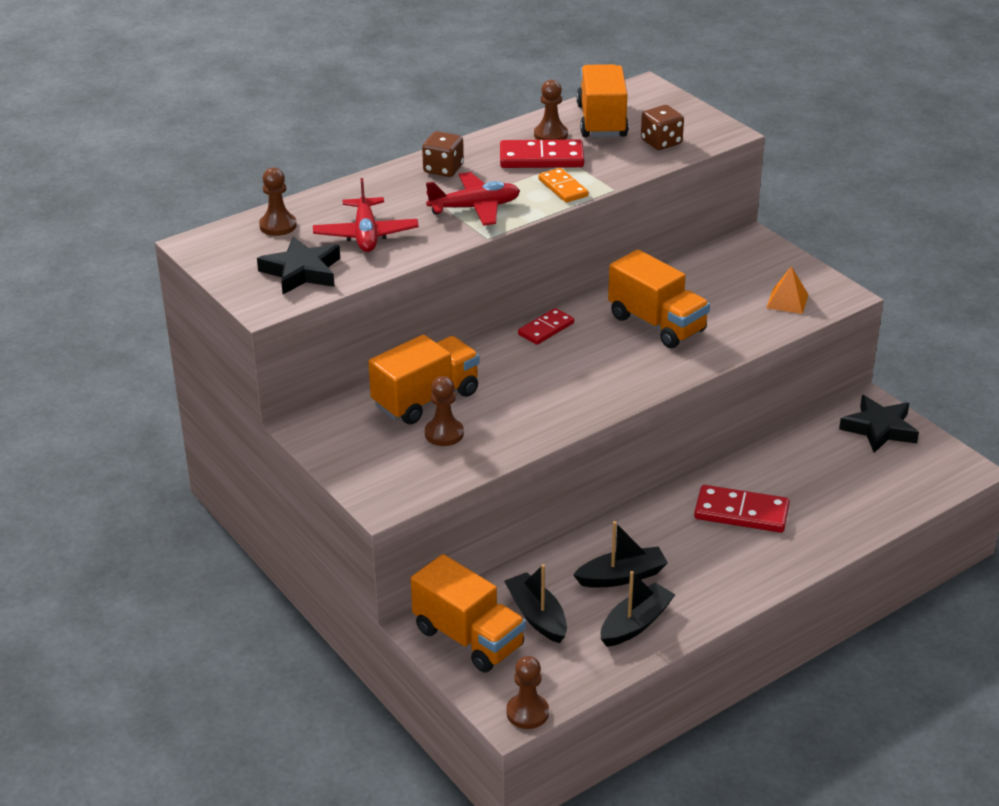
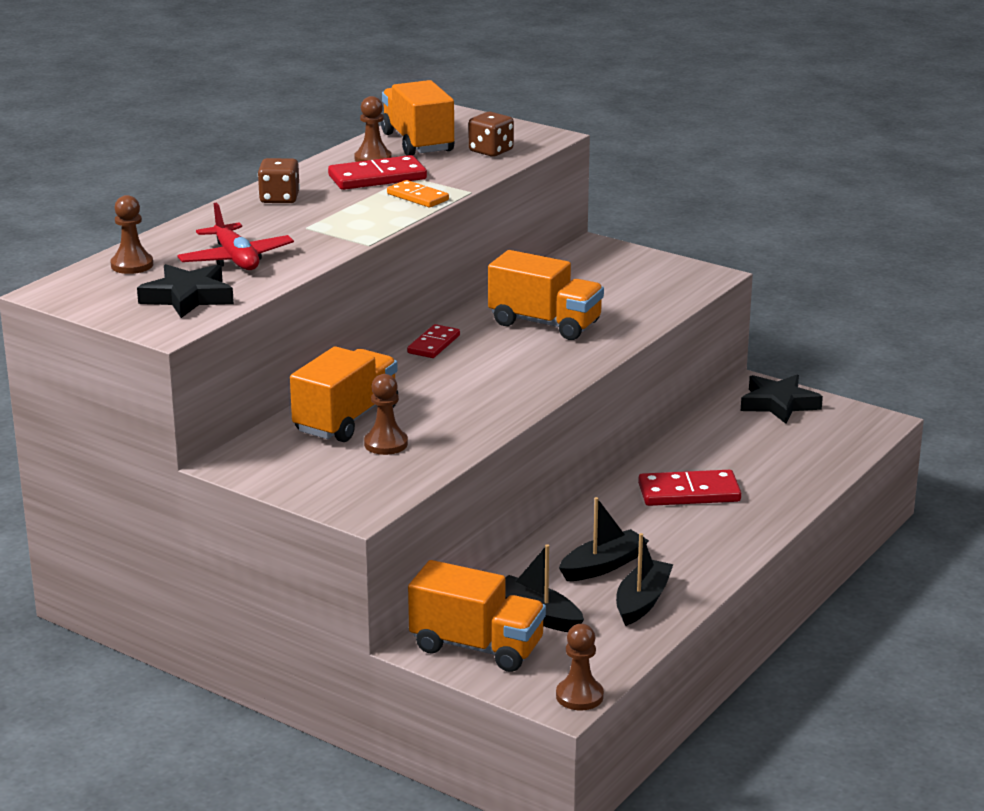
camera: 20 degrees left, 10 degrees down
(475, 208) = (337, 223): red plane -> none
(787, 301) = (661, 287): orange pyramid -> none

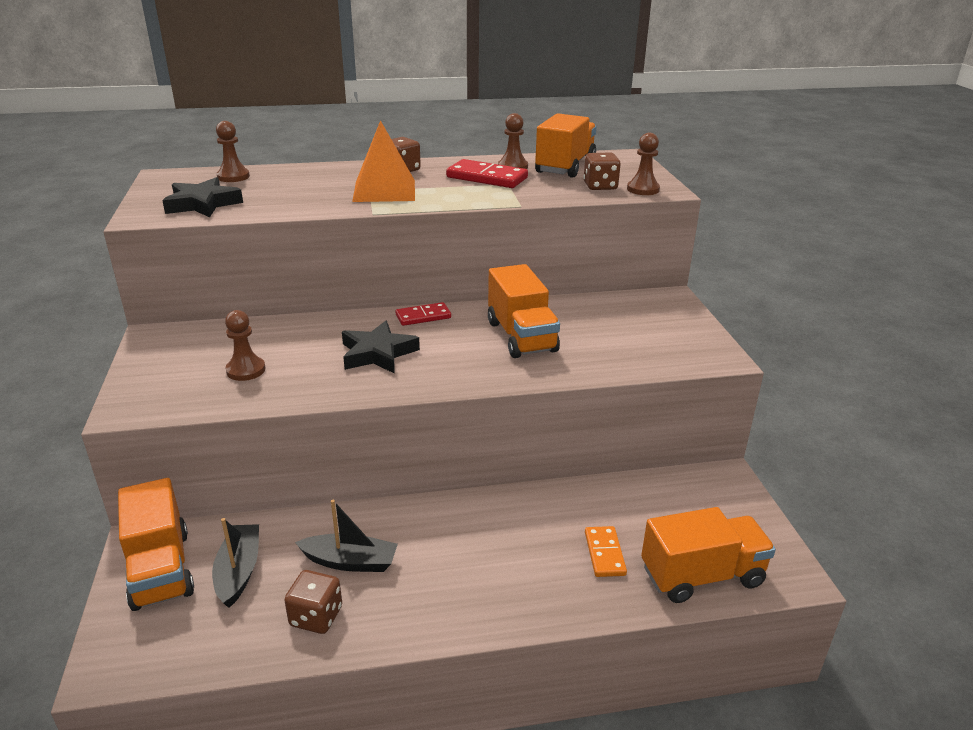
camera: 45 degrees right, 5 degrees up
(236, 259) = (285, 193): red plane -> none
(320, 222) = (384, 190): none -> orange pyramid
(346, 419) = (266, 340): orange truck -> orange truck (702, 575)
(418, 197) = (479, 197): orange domino -> orange domino (605, 553)
(579, 696) = (122, 672): brown pawn -> brown pawn (643, 189)
(642, 601) = (316, 616): black boat -> brown dice
(689, 493) = (518, 539): red domino -> none
(778, 404) = (721, 503): black star -> black star (377, 353)

